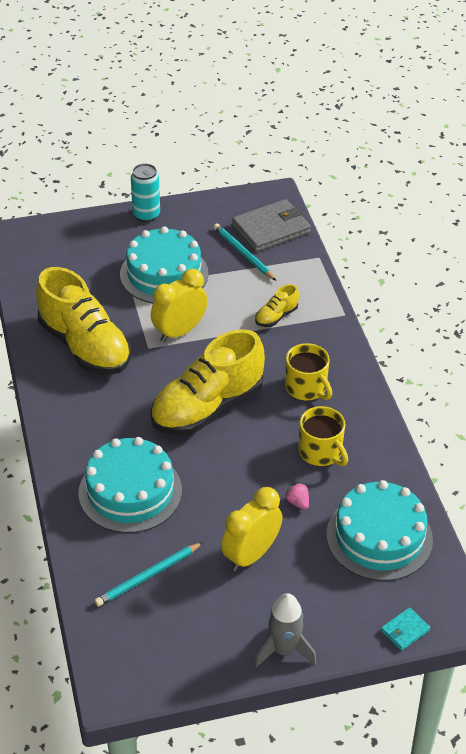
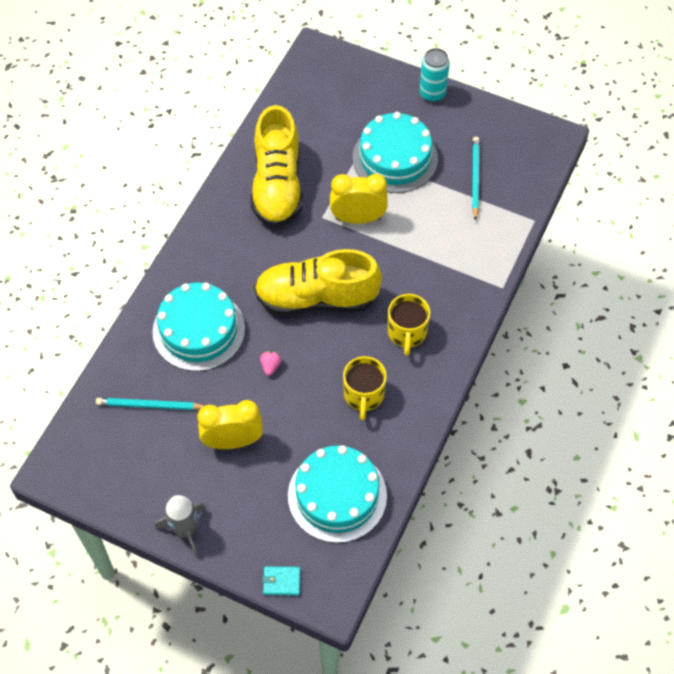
camera: 40 degrees right, 15 degrees up
(271, 229) = (520, 168): grey wallet -> none
(276, 316) = (445, 253): yellow shoe -> none
(298, 502) = (306, 424): pink strawberry -> pink strawberry (270, 366)

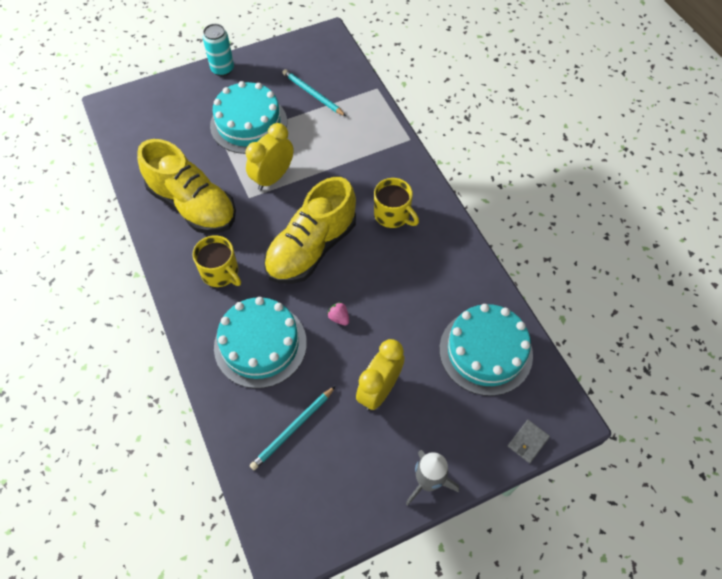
camera: 50 degrees left, 0 degrees up
(281, 581) = (528, 442): turquoise wallet -> grey wallet
(364, 395) = (418, 276): yellow mug -> yellow mug (220, 272)

